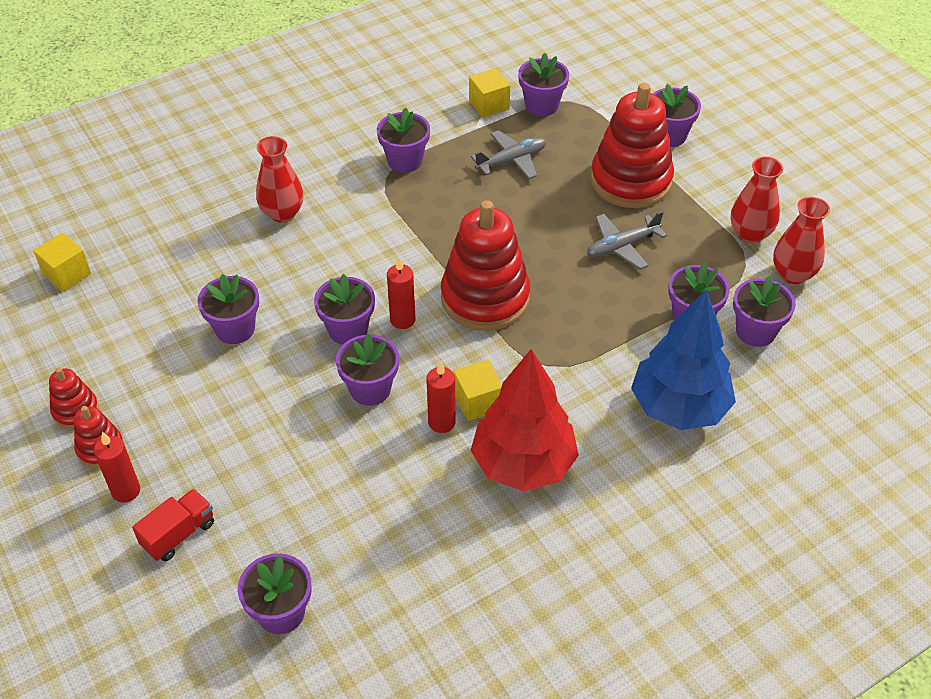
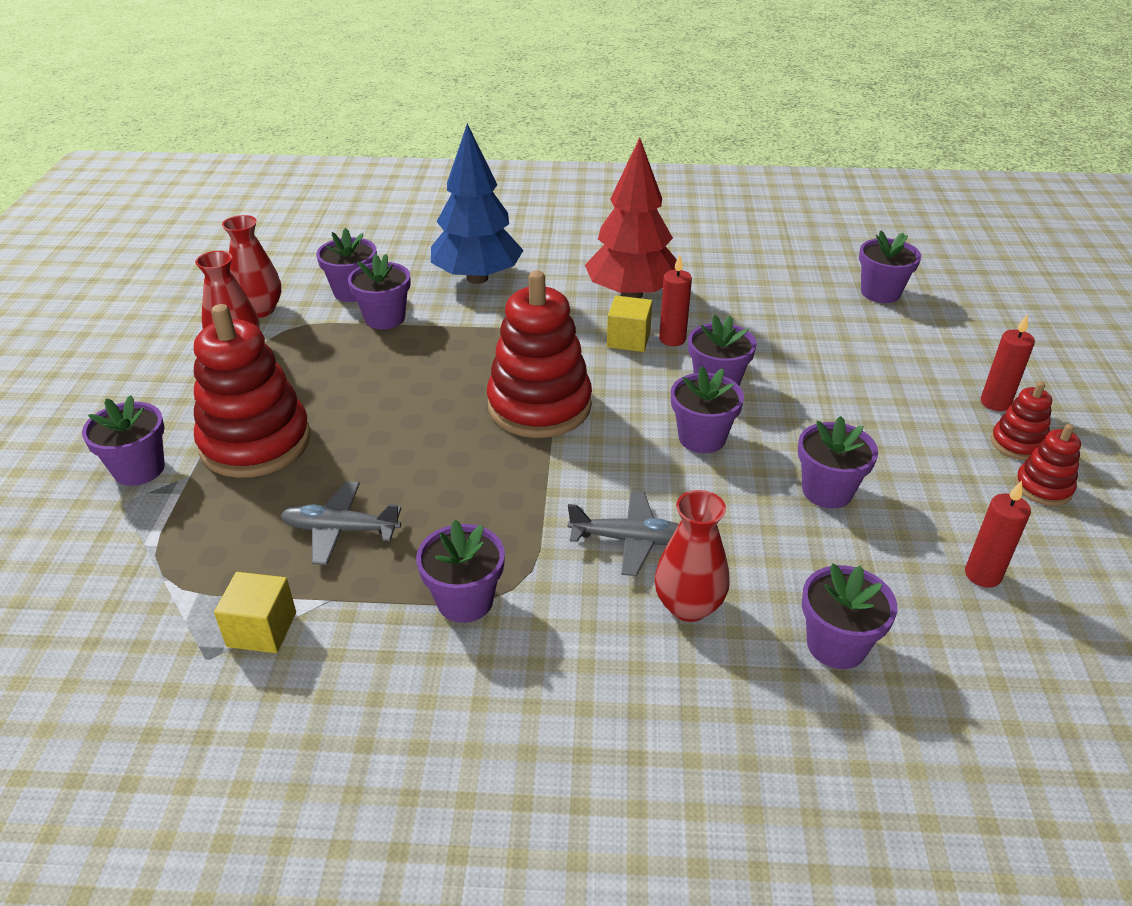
camera: 145 degrees left, 10 degrees down
(67, 274) = (1043, 664): yellow cube -> none
(179, 534) = (950, 358): red truck -> none
(402, 320) = (638, 423): red candle -> red candle (982, 575)
(541, 105) = (202, 589): purple flower pot -> purple flower pot (836, 645)
(622, 246) = (359, 390): grey plane -> grey plane (630, 540)

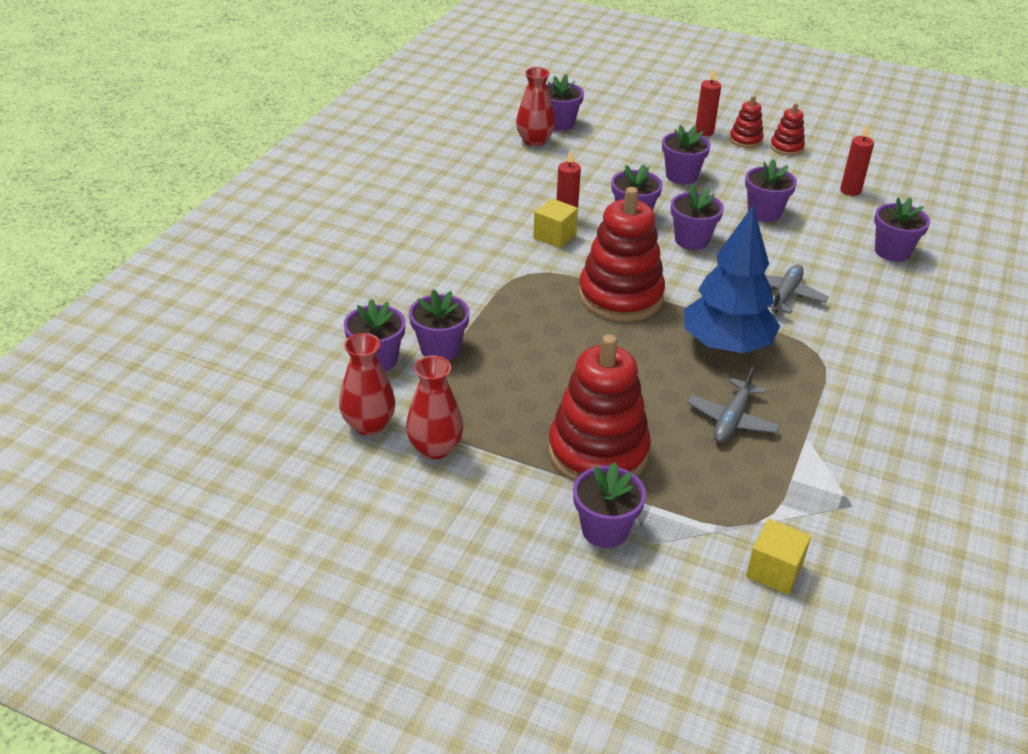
camera: 70 degrees left, 0 degrees up
(262, 629) = (828, 474): yellow cube -> yellow cube (774, 571)
(465, 601) = (823, 375): purple flower pot -> purple flower pot (681, 176)
(477, 278) = (407, 285): blue tree -> blue tree (726, 346)
(632, 294) = (491, 218): red tree -> none
(688, 606) = (850, 290): red vase -> red vase (534, 141)

